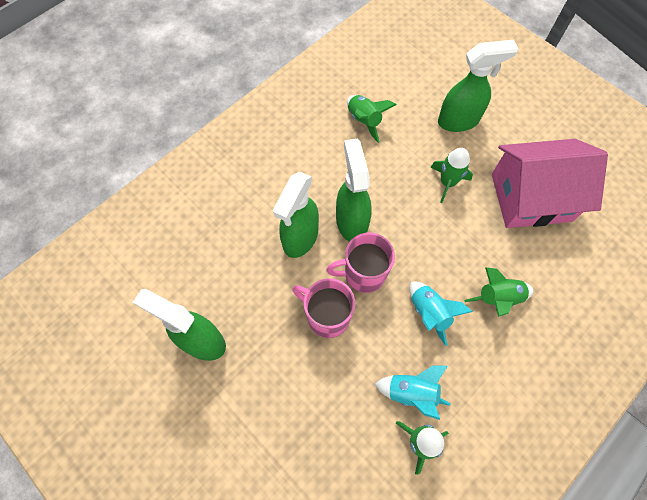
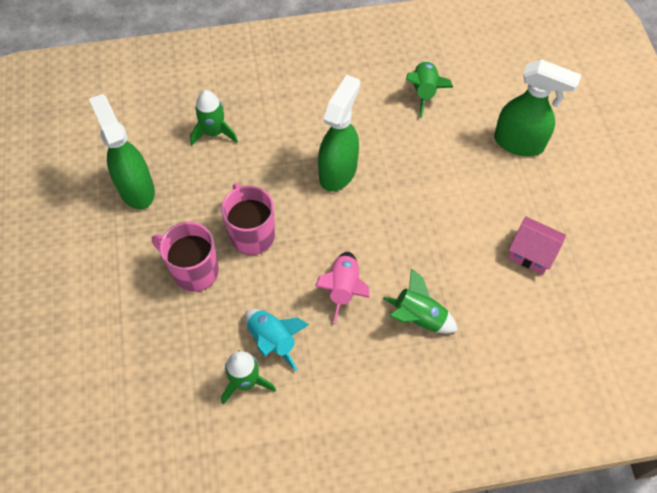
camera: 35 degrees right, 5 degrees down
(300, 238) = (281, 158): green spray bottle -> none
(363, 274) = (312, 220): pink mug -> pink mug (194, 271)
(429, 313) = (343, 288): turquoise rocket -> pink rocket
(447, 183) = (458, 191): green rocket -> green rocket (214, 132)
(531, 197) = (532, 252): pink house -> pink house, size x0.48

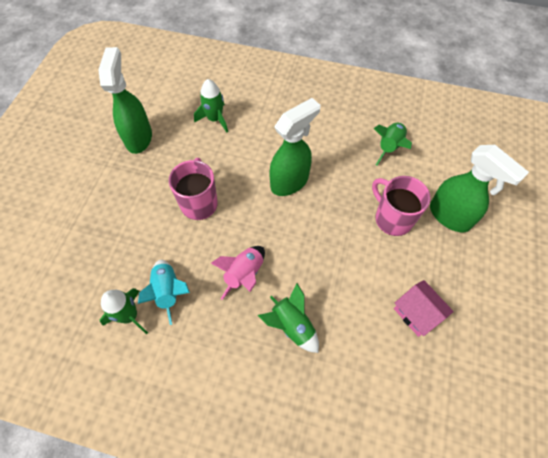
camera: 25 degrees right, 0 degrees up
(194, 271) = (143, 213): pink mug -> pink mug (392, 218)

